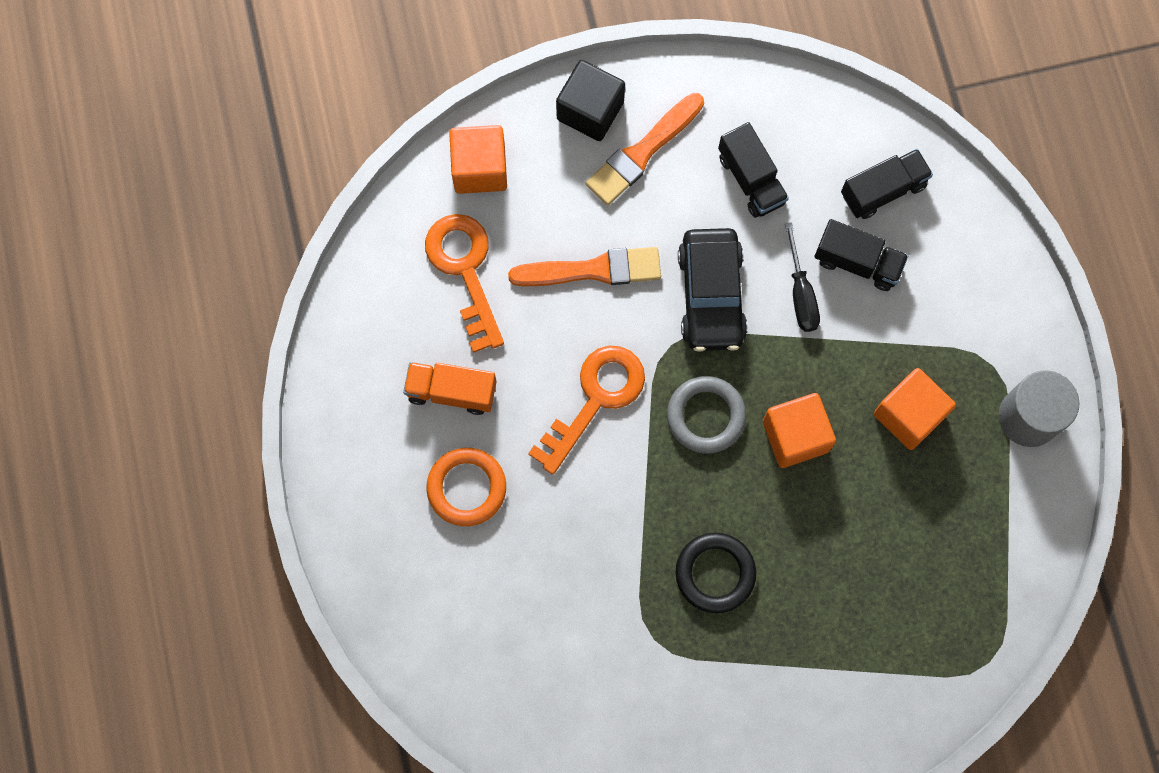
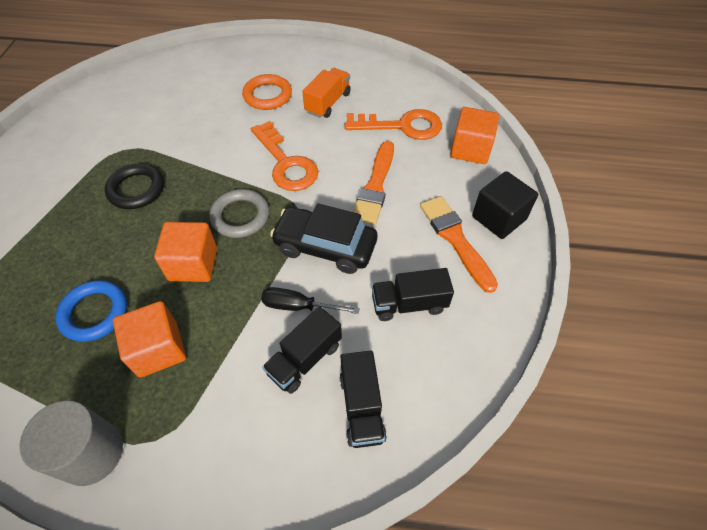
camera: 110 degrees right, 20 degrees down
(899, 510) = (94, 313): none -> blue ring

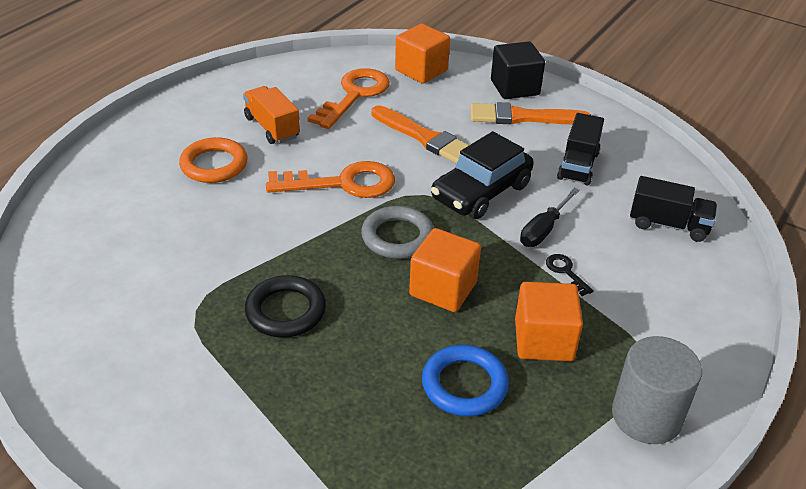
camera: 65 degrees left, 15 degrees down
(250, 339) = (565, 271): none -> black key
(305, 359) = (605, 243): black truck -> none

